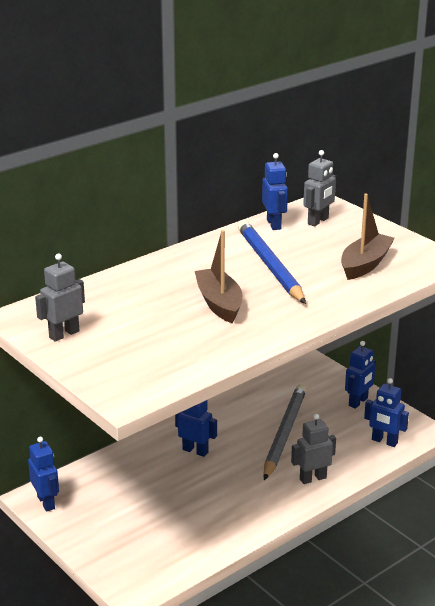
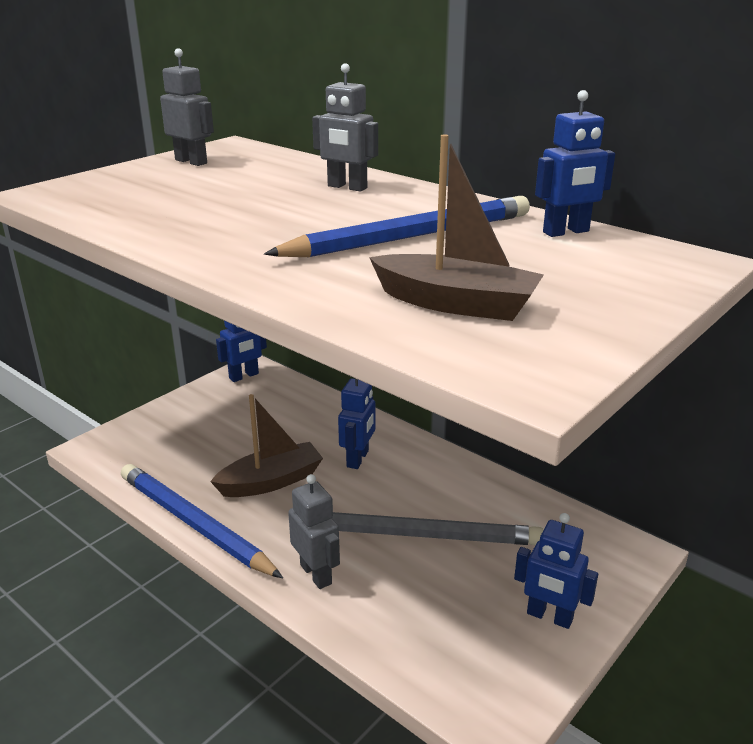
camera: 80 degrees right, 0 degrees up
(219, 303) = (276, 216): brown boat -> brown boat (271, 481)
(252, 530) = (194, 524): none -> blue pencil
(318, 221) = (612, 261): grey robot -> grey robot (347, 187)
(384, 441) = (440, 659): blue robot -> none

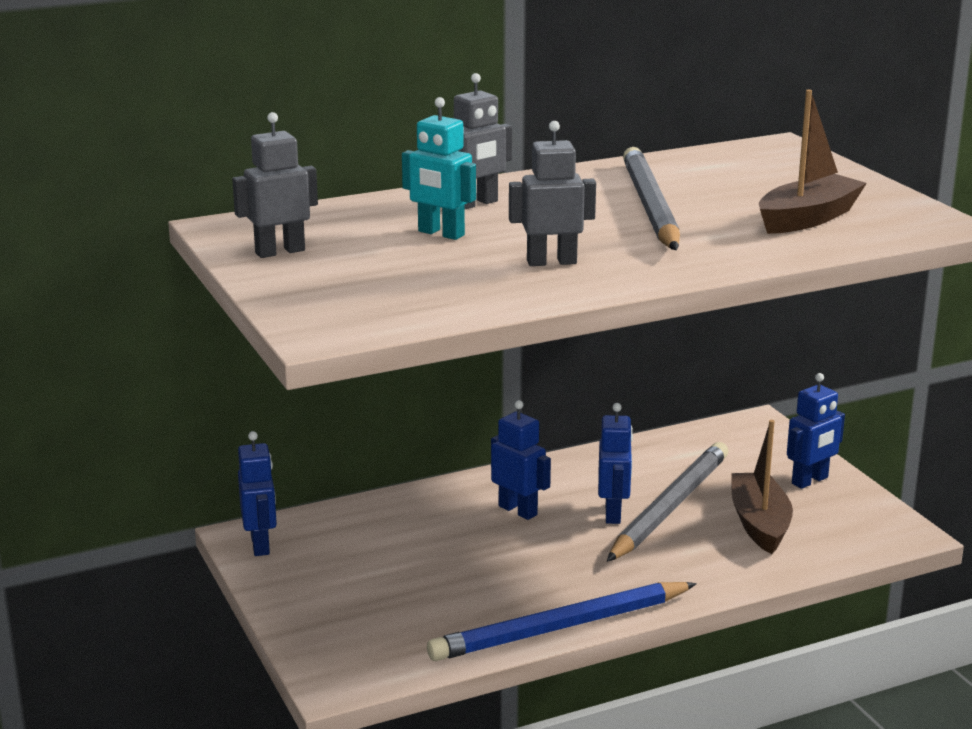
camera: 65 degrees left, 5 degrees down
(265, 189) = (440, 233): none -> turquoise robot
(271, 481) = (518, 568): brown boat -> brown boat (759, 523)
(316, 574) = (690, 572): grey robot -> grey robot (551, 262)
(411, 237) = (650, 206): blue pencil -> grey pencil
(566, 232) = (686, 162): blue robot -> blue robot (613, 513)

